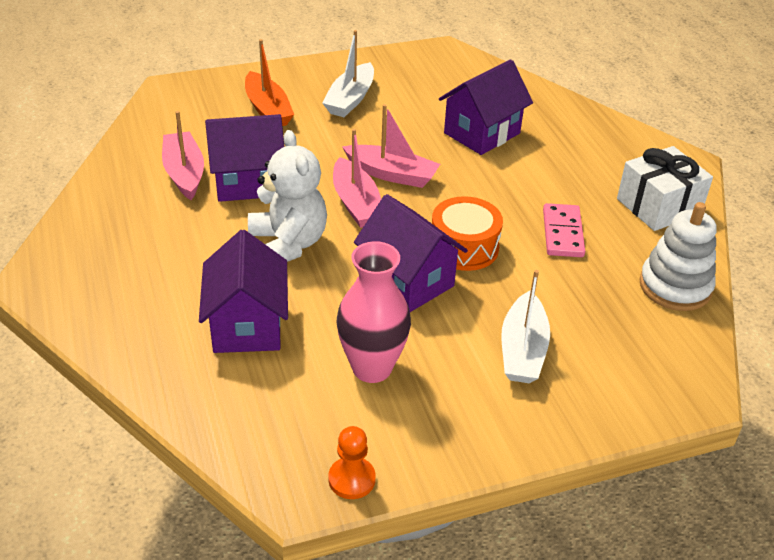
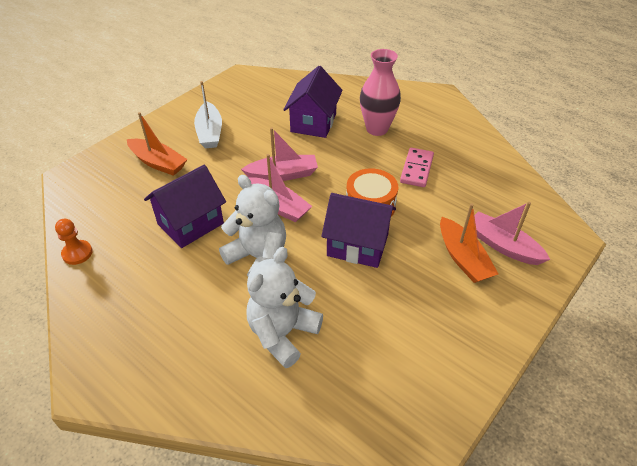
camera: 30 degrees left, 5 degrees up
(184, 173) = (137, 238): pink boat -> pink boat (502, 245)
(247, 325) = (282, 333): purple house -> white teddy bear
(352, 479) = (448, 409): orange pawn -> orange pawn (77, 253)
(372, 368) = (389, 320): pink vase -> pink vase (377, 129)
(523, 350) = (463, 258): white boat -> orange boat
(562, 233) = (416, 169): pink domino -> pink domino turned 45 degrees clockwise
(658, 206) = (451, 128): white gift -> none
(675, 287) = (503, 175): white stacking toy -> none

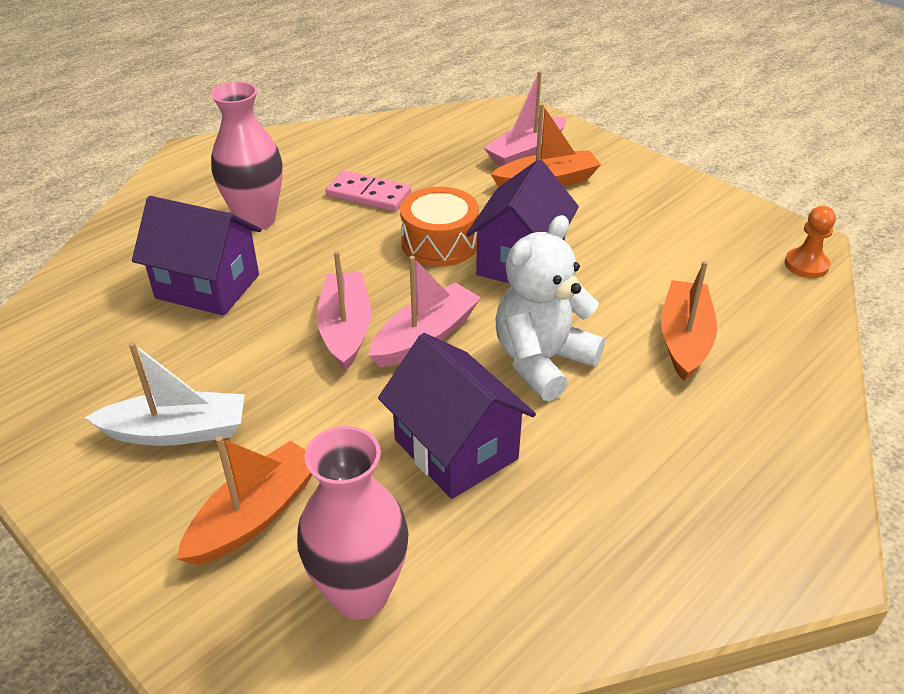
camera: 85 degrees left, 5 degrees down
(77, 253) = (525, 631): orange pawn -> orange pawn (806, 265)
(110, 199) = (360, 594): none -> pink vase
(282, 333) = (684, 339): white teddy bear -> orange boat

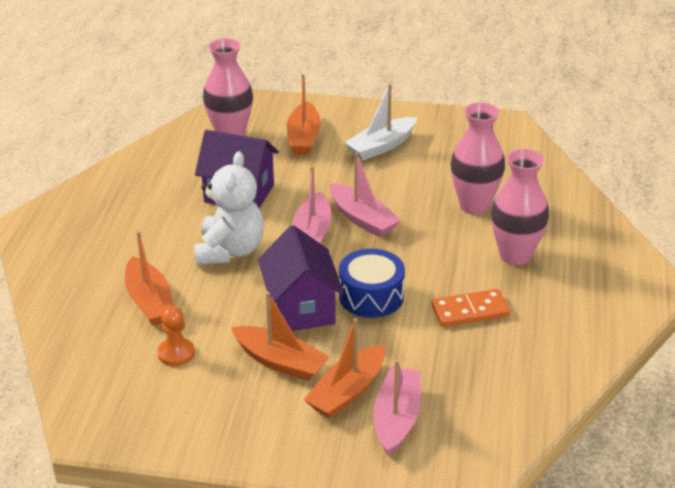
camera: 145 degrees right, 5 degrees down
(208, 286) = (474, 205): purple house -> pink vase
(368, 195) = (470, 311): pink domino -> orange domino
(439, 243) = (371, 296): orange drum -> blue drum
(585, 224) = (280, 362): none -> orange boat
(806, 265) = (82, 403): orange pawn -> orange pawn (176, 353)

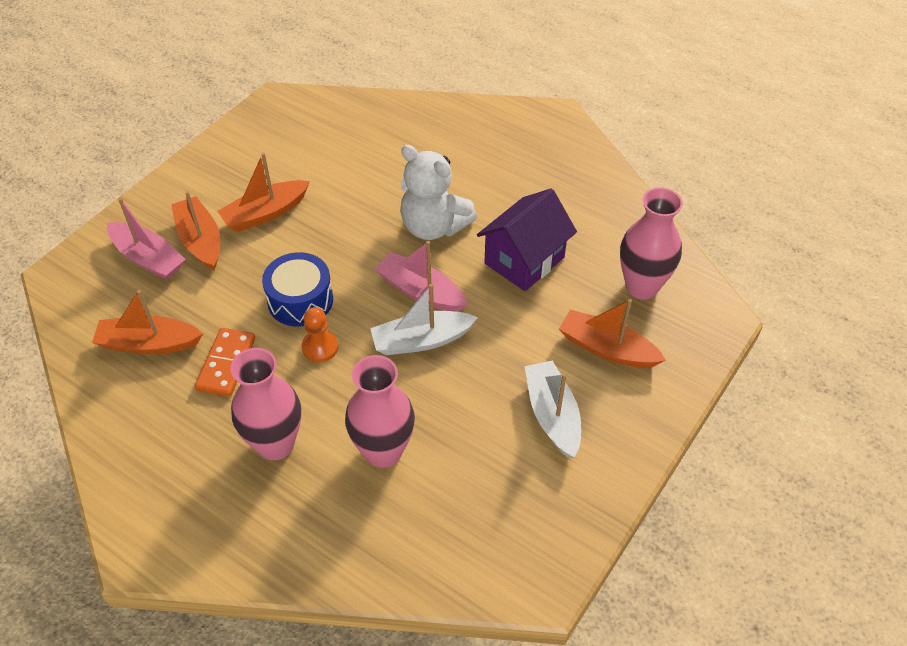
camera: 115 degrees right, 15 degrees up
(150, 302) = (396, 160): orange boat -> orange boat (149, 344)
(176, 353) = (322, 159): orange pawn -> orange pawn (320, 347)
(301, 308) = (320, 247): purple house -> none
(362, 219) = (421, 340): pink boat -> white boat

